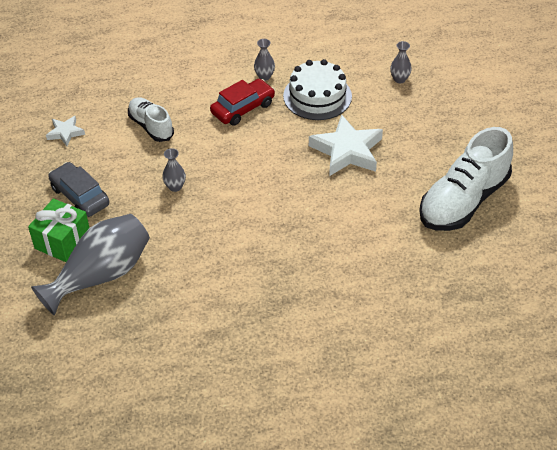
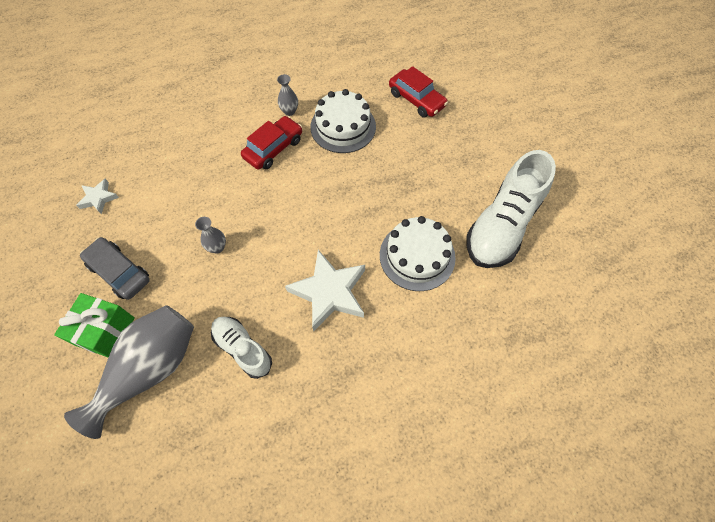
camera: 10 degrees left, 15 degrees up
(151, 126) = (185, 180): white shoe -> white shoe (243, 349)
(347, 151) = (381, 183): white star -> white star (329, 292)
(370, 216) = (417, 256): none -> white cake
(399, 79) = (416, 100): grey vase -> red car

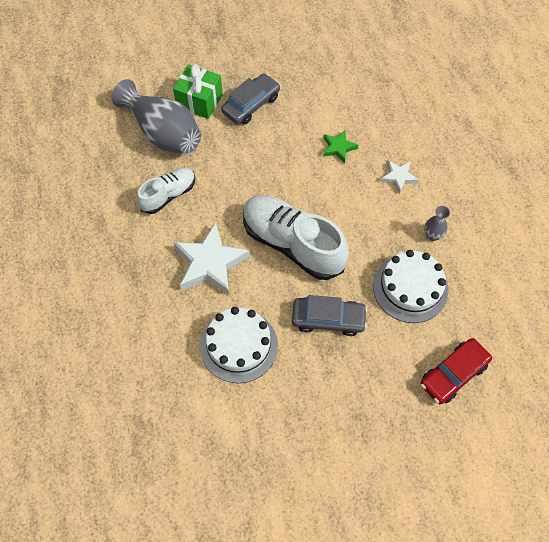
camera: 95 degrees right, 0 degrees up
(98, 198) = (327, 82): white star -> white star (398, 177)
(188, 185) = (338, 148): none -> green star
(217, 247) = (267, 173): grey vase -> none
(273, 148) = (380, 219): red car -> none
(380, 185) = (328, 319): none -> grey car
(502, 225) = (266, 441): white shoe -> white shoe (292, 244)

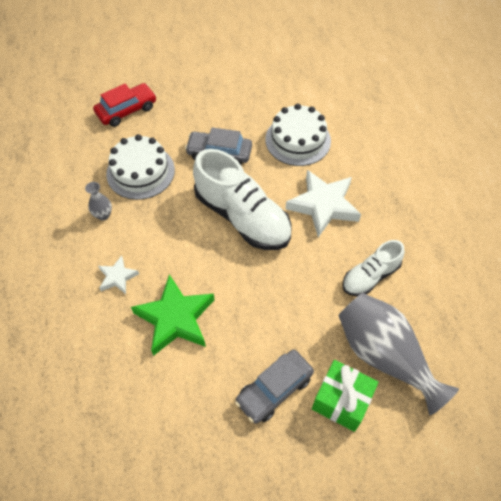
camera: 175 degrees left, 5 degrees down
(338, 148) = (175, 318): green star -> green star, size x1.94

